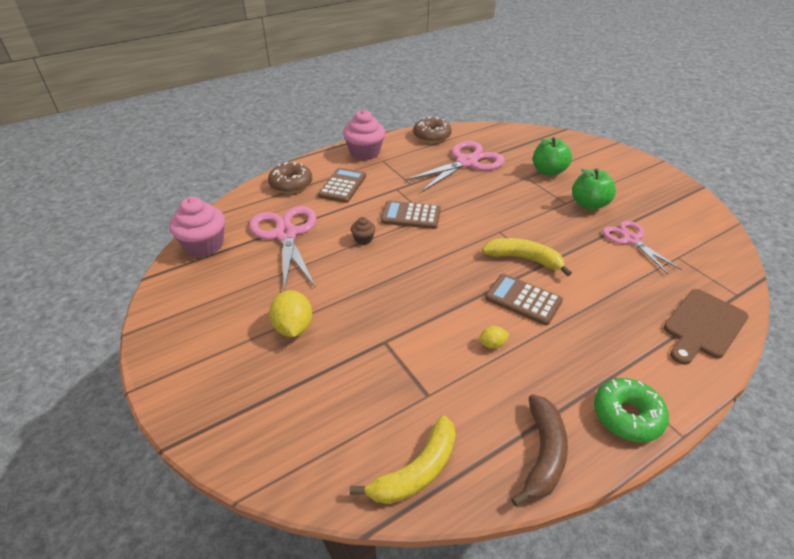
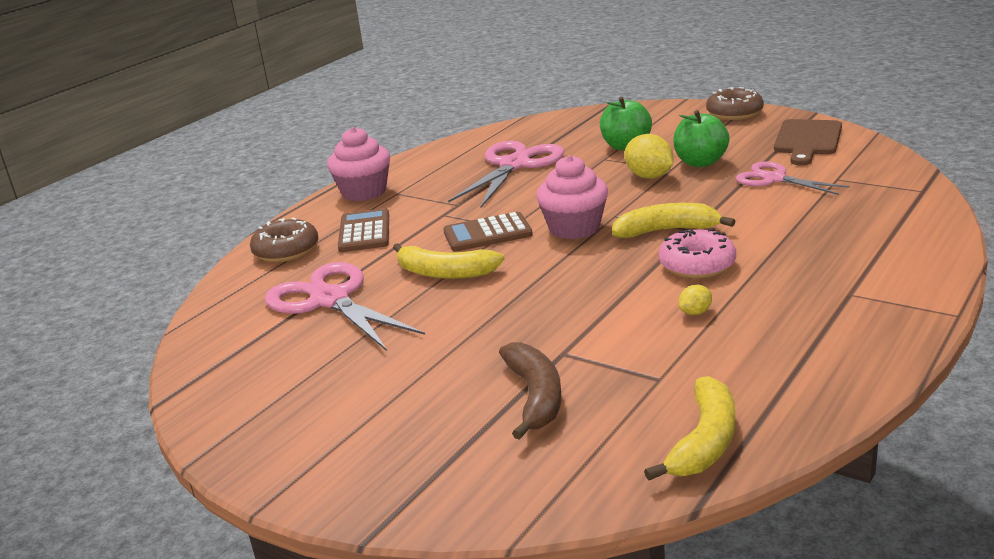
camera: 20 degrees left, 15 degrees down
(204, 245) = (217, 345): pink cupcake -> pink cupcake (574, 228)
(293, 327) = (430, 379): yellow lemon -> yellow lemon (649, 176)
(363, 239) = (445, 273): brown cupcake -> yellow banana
(431, 136) = (443, 152): brown donut -> brown donut (734, 113)
(523, 300) = (697, 265): brown calculator -> pink donut
(542, 454) = (830, 379): brown banana -> brown banana (535, 397)
(627, 415) = (890, 319): green donut -> none
(703, 326) = (908, 225): brown cutting board -> brown cutting board (807, 140)

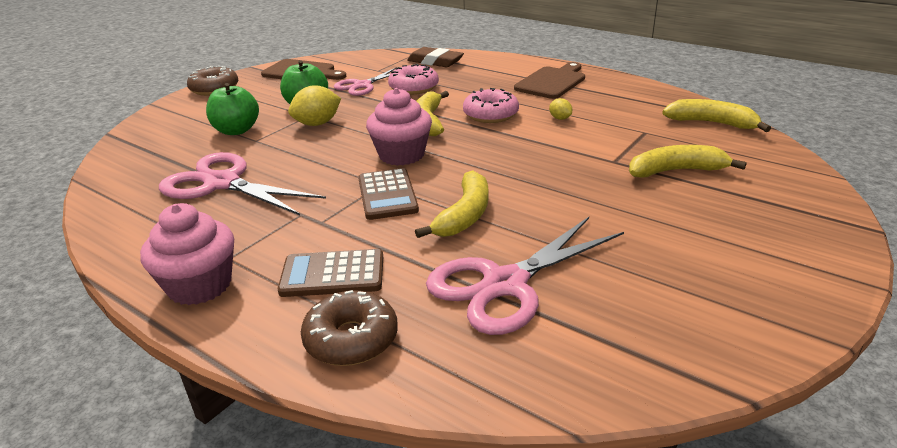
camera: 90 degrees left, 5 degrees up
(535, 397) = (676, 171): brown banana -> yellow banana
(778, 208) = (414, 88): none -> pink donut
(844, 301) = (552, 82): none -> brown cutting board
(894, 209) = (435, 62): none -> brown eraser

